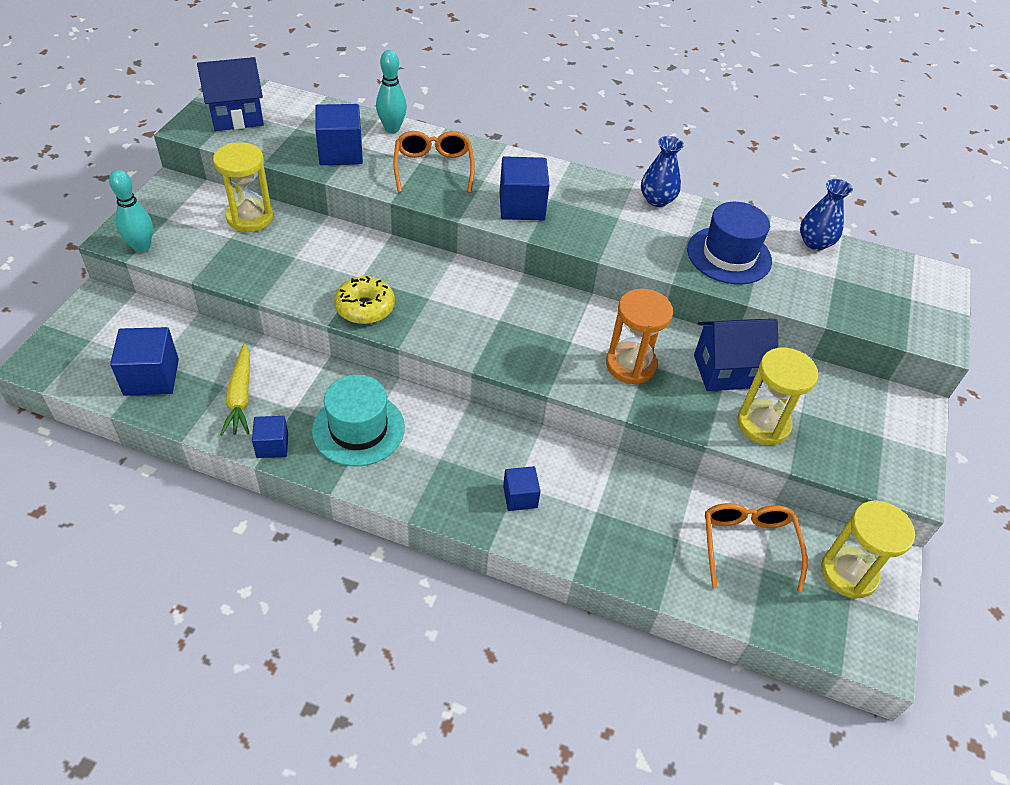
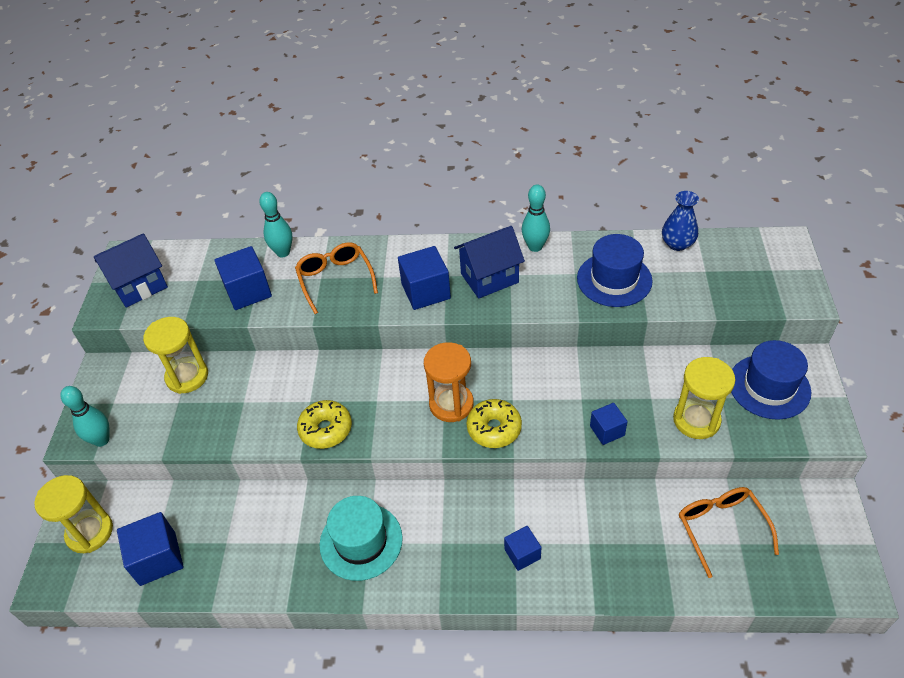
camera: 10 degrees left, 0 degrees up
(240, 396) = (245, 548): yellow carrot -> none
(272, 445) = (293, 585): blue cube -> blue cube (607, 431)
(539, 362) = (494, 429): none -> yellow donut
(631, 365) = (570, 404): orange hourglass -> orange hourglass (451, 404)
(657, 200) = (535, 247): blue vase -> turquoise bowling pin
(726, 371) = (648, 382): blue house -> blue house (489, 278)
(849, 573) = (807, 523): yellow hourglass -> yellow hourglass (90, 532)
(860, 418) = (769, 387): none -> blue hat

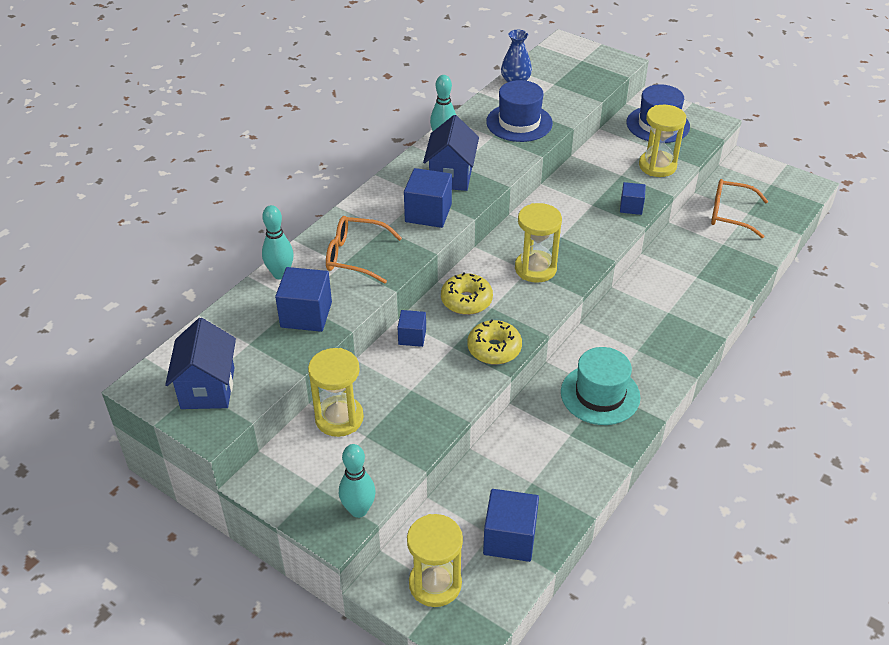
camera: 60 degrees left, 5 degrees down
(451, 404) = (535, 268): orange hourglass -> yellow hourglass
(494, 429) = (580, 258): yellow donut -> yellow donut (466, 301)
(522, 554) = (680, 312): blue cube -> blue cube (412, 337)

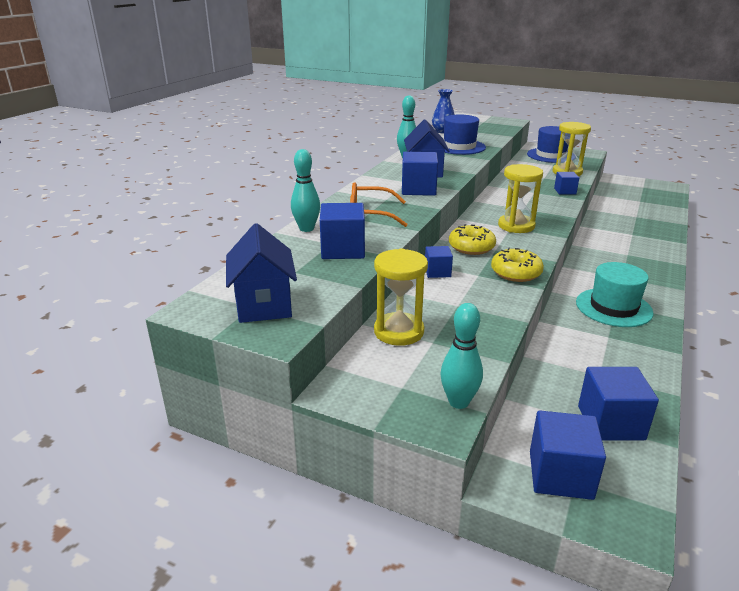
camera: 10 degrees left, 15 degrees down
(435, 584) = (560, 475): yellow hourglass -> blue cube
(730, 214) = (629, 202): orange glasses -> none

